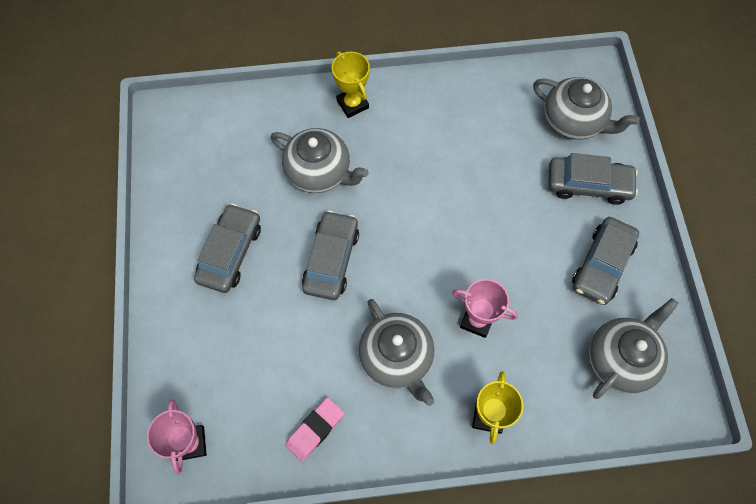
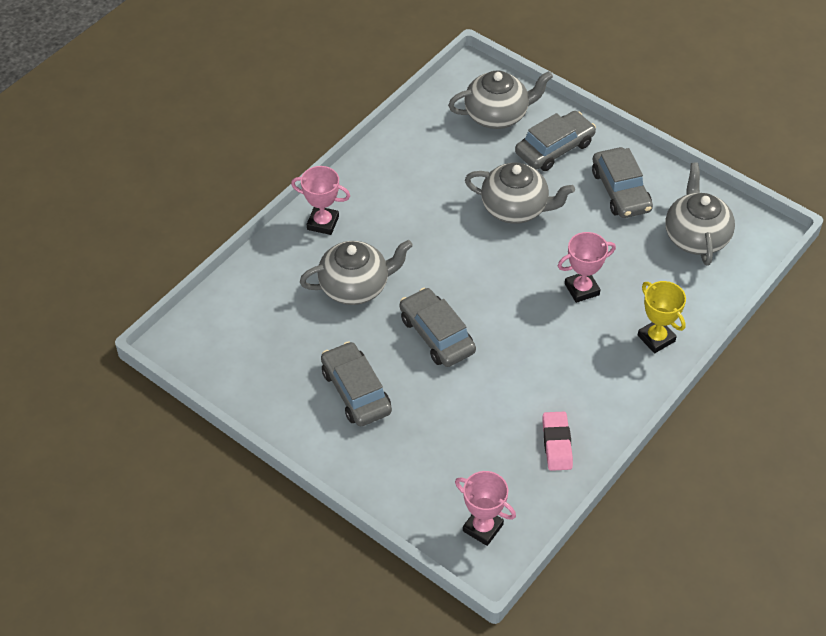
camera: 45 degrees left, 15 degrees down
(352, 104) = (323, 223): yellow trophy -> pink trophy
(397, 358) = (557, 355): grey teapot -> grey teapot (515, 208)

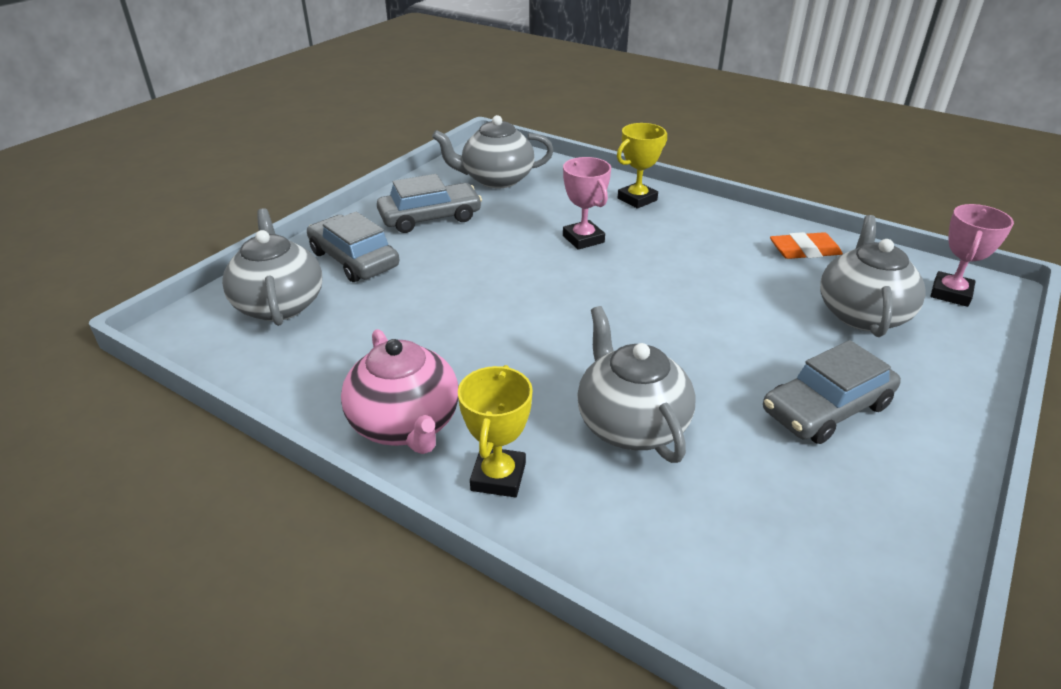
camera: 95 degrees left, 15 degrees down
(323, 223) = (498, 477): pink trophy -> yellow trophy
(370, 183) = (405, 424): none -> pink teapot
(437, 334) = (691, 339): grey car -> none
(515, 208) = (459, 285): grey teapot -> grey teapot (862, 313)
(557, 443) = (804, 251): pink eraser -> orange eraser

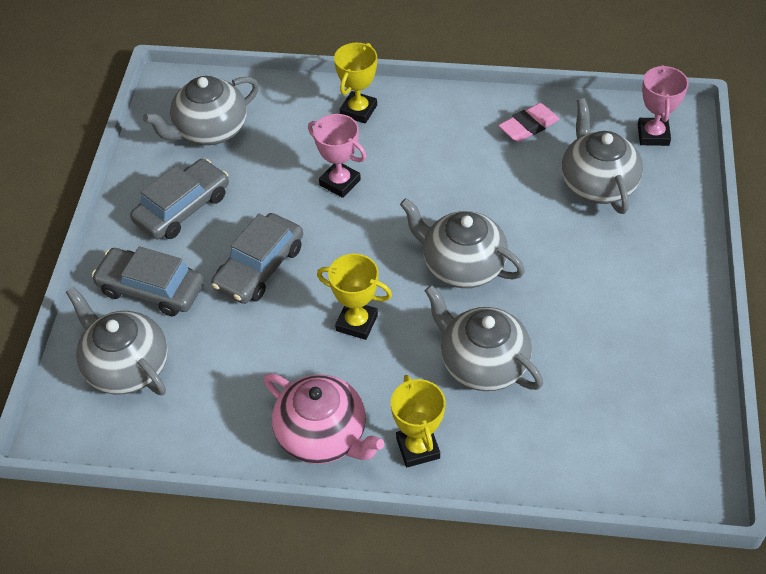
camera: 25 degrees left, 15 degrees up
(518, 343) = (357, 323): none -> yellow trophy
(663, 333) = (462, 266): none -> grey teapot
(804, 251) = (528, 126): orange eraser -> pink eraser
(826, 408) = (606, 291): grey car -> grey car (259, 267)

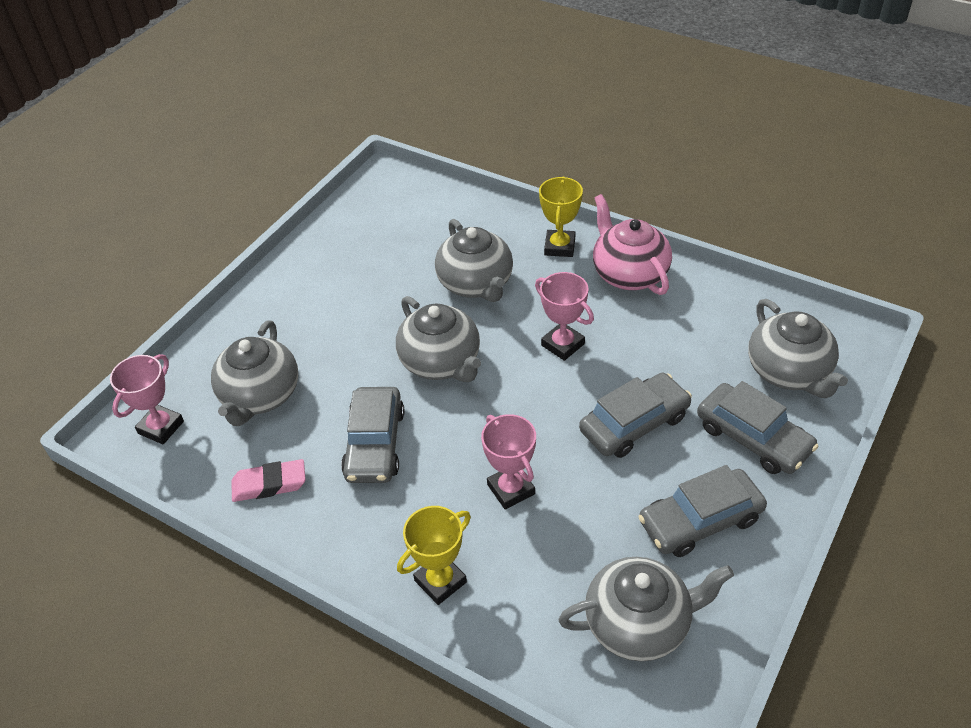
camera: 155 degrees left, 5 degrees down
(357, 323) = (562, 344): yellow trophy -> pink trophy
(470, 179) = (374, 444): none -> grey car

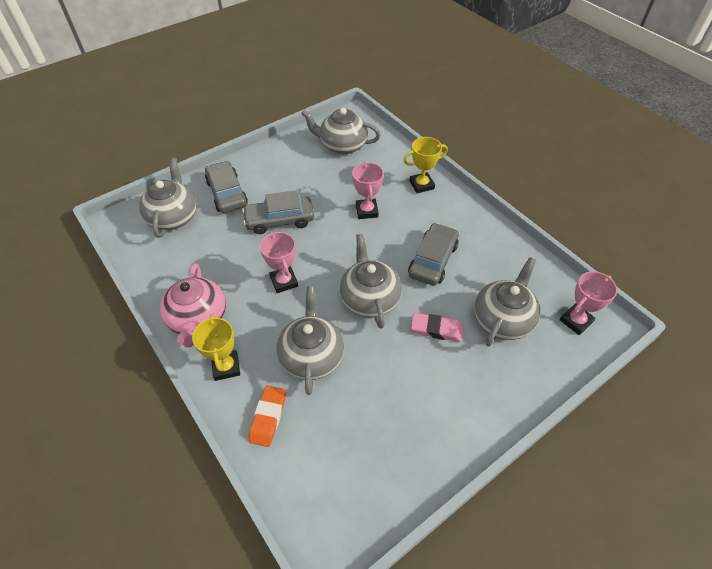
camera: 160 degrees left, 5 degrees up
(269, 484) = (502, 258): pink eraser -> pink eraser (436, 329)
(487, 227) = (268, 417): none -> orange eraser
(559, 247) = (226, 367): yellow trophy -> yellow trophy turned 45 degrees counterclockwise
(700, 520) = (285, 170): grey car -> none

